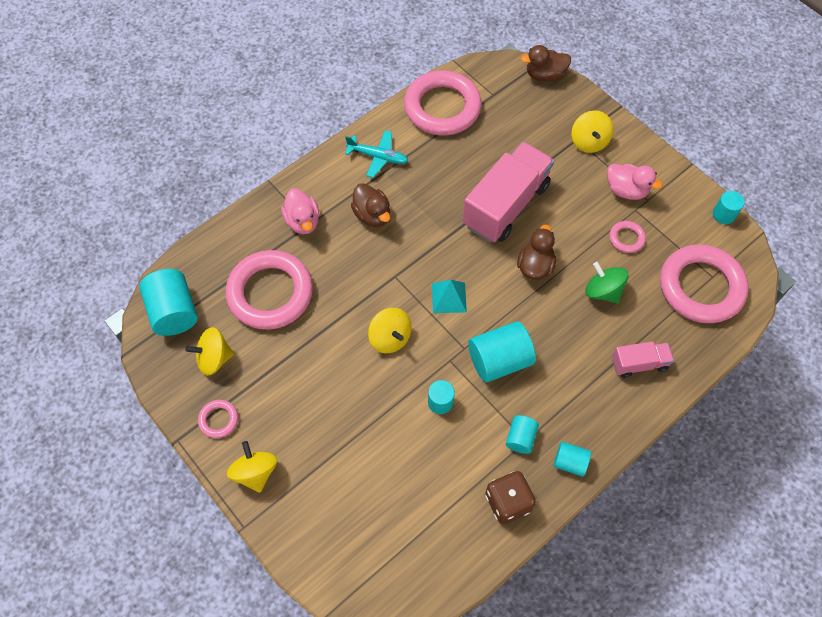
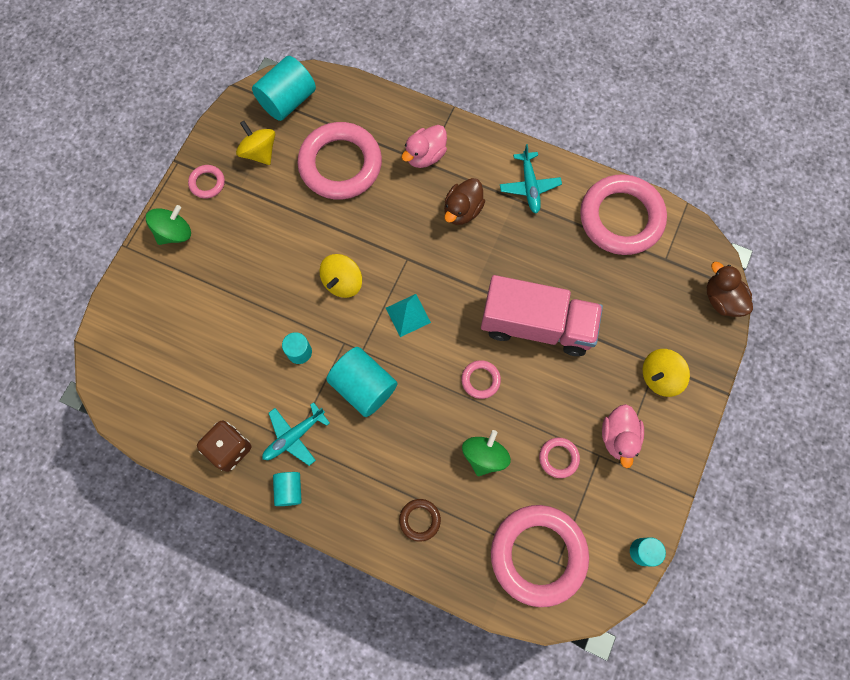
camera: 65 degrees right, 10 degrees up
(255, 472) = (174, 233): yellow spinning top -> green spinning top
(520, 438) = (294, 436): turquoise cylinder -> turquoise plane
(535, 266) = (480, 380): brown duck -> pink ring
(639, 364) = (420, 520): pink truck -> brown ring

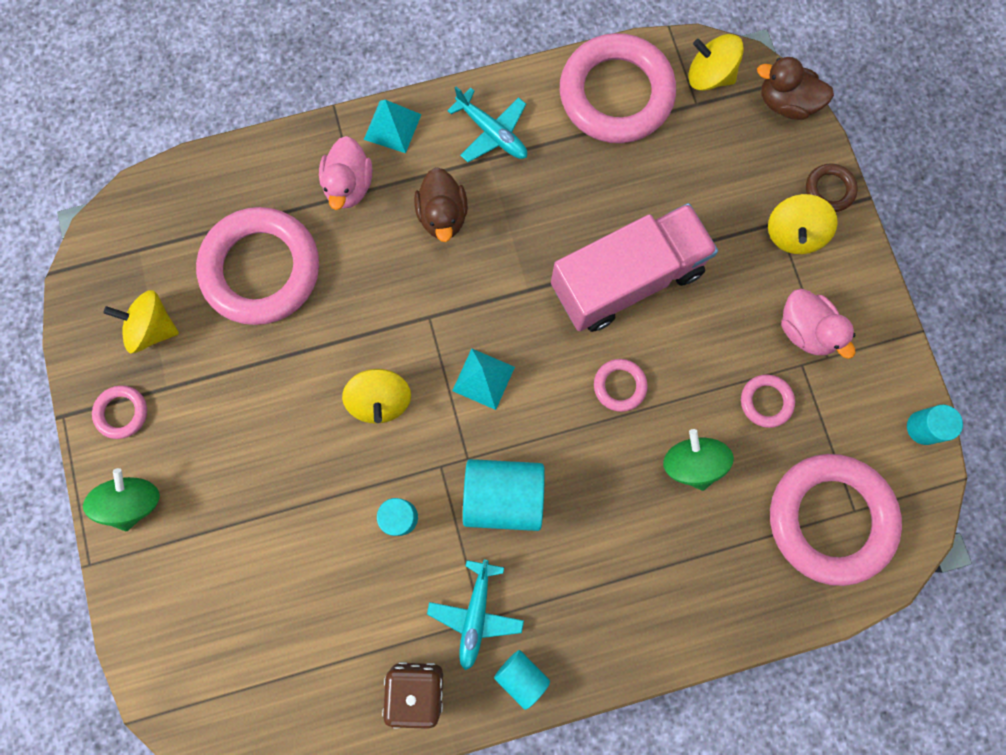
camera: 40 degrees left, 5 degrees up
(287, 100) = (133, 242): turquoise cylinder -> none
(420, 520) = (684, 587): brown ring -> brown ring (829, 190)
(476, 141) = (392, 126): none -> turquoise pyramid
(687, 249) = (709, 76): none -> yellow spinning top

